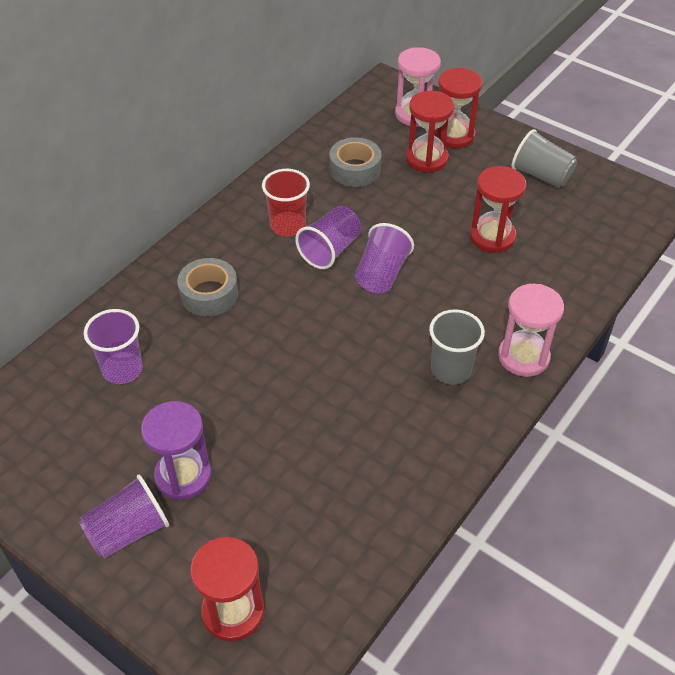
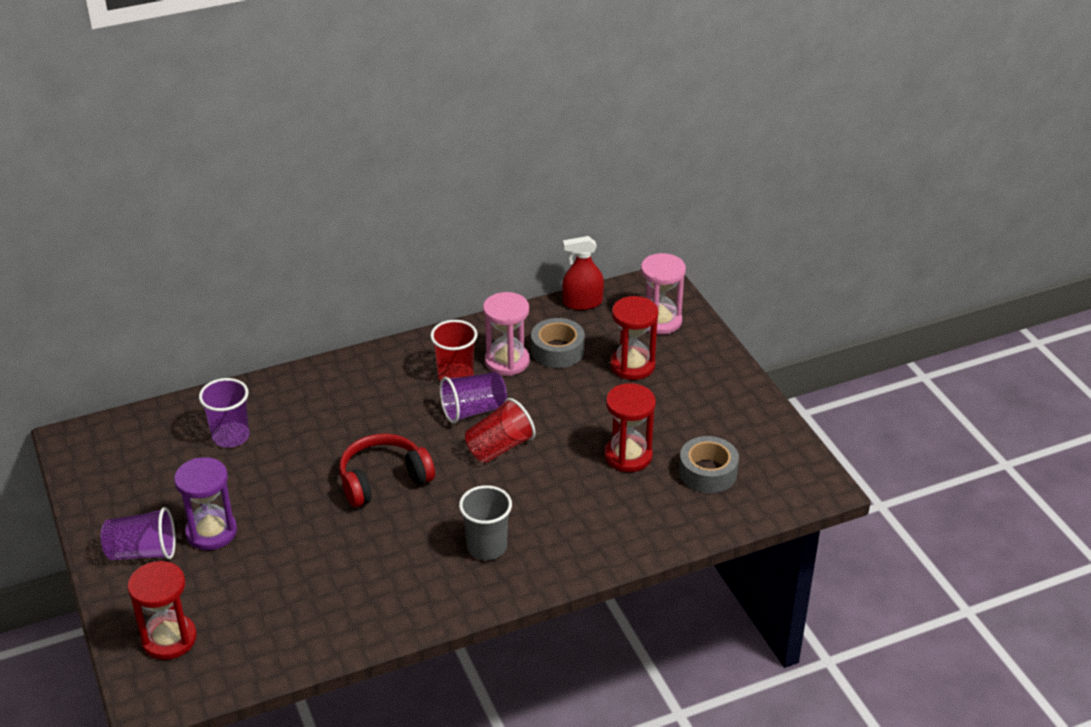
camera: 30 degrees right, 10 degrees down
(209, 294) = (343, 406): grey tape -> grey tape (708, 472)
(305, 348) = (383, 479): none -> red headphones
(339, 121) = (582, 303): none -> red spray bottle
(381, 274) = (499, 448): purple cup -> red cup
(454, 135) = (679, 354): red hourglass -> none
(523, 357) = (559, 564): pink hourglass -> pink hourglass (507, 361)
(541, 175) = (728, 420): grey cup -> none

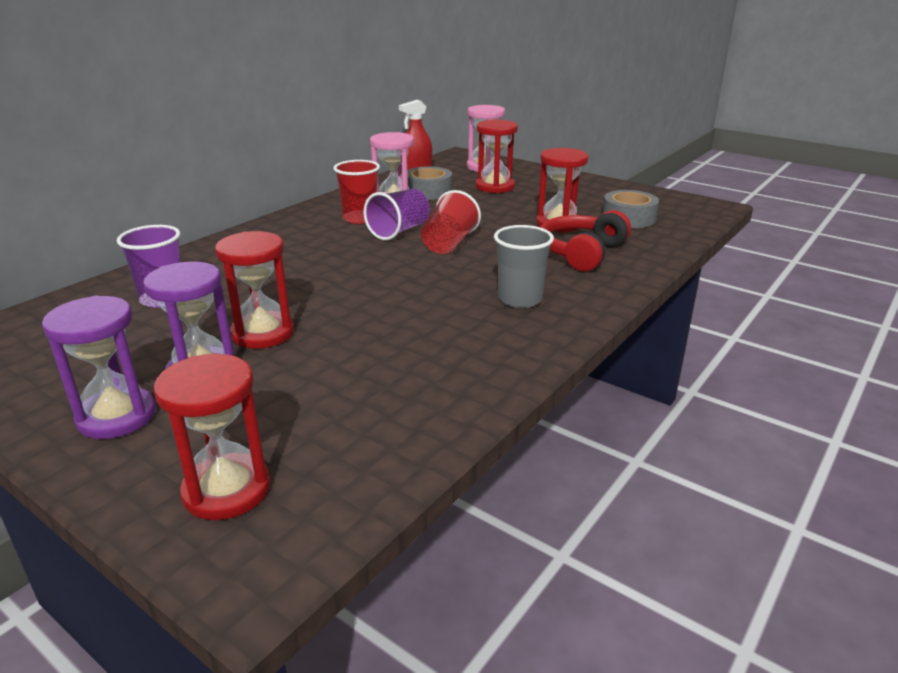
camera: 30 degrees left, 10 degrees down
(142, 552) = (117, 416): purple cup -> purple hourglass
(273, 507) = (263, 333): none -> red hourglass
(383, 479) = (364, 286): red headphones -> red headphones (581, 253)

